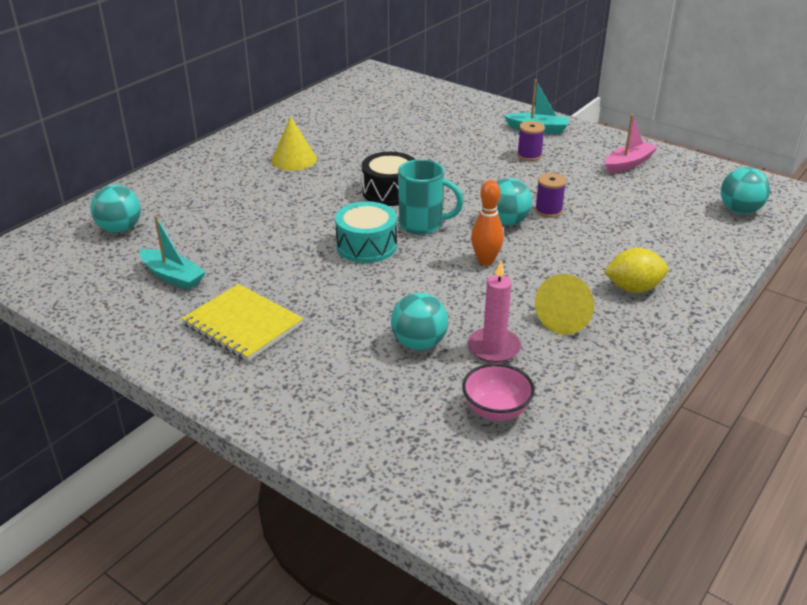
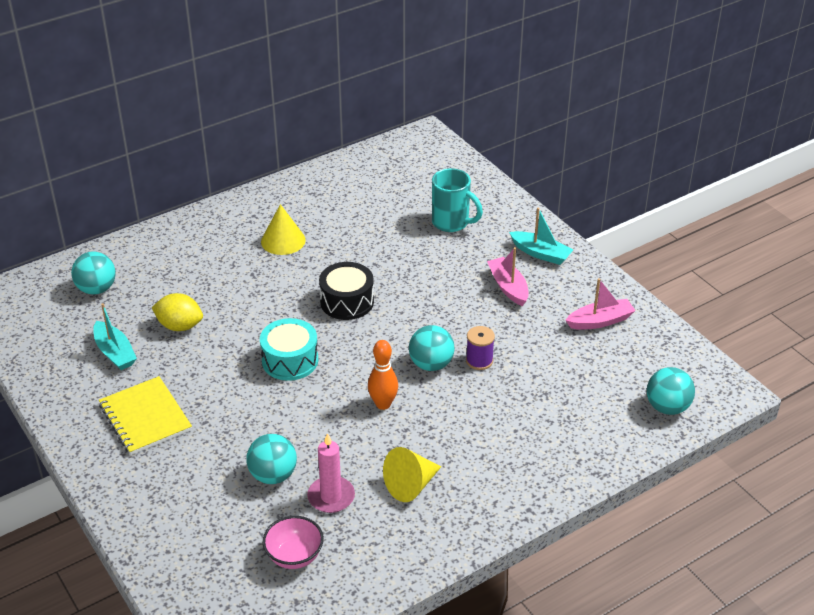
camera: 20 degrees right, 5 degrees up
(422, 225) = (353, 349): turquoise mug -> turquoise mug (451, 223)
(529, 155) = (508, 287): purple spool -> pink boat
(633, 288) = (494, 469): yellow lemon -> yellow lemon (180, 326)

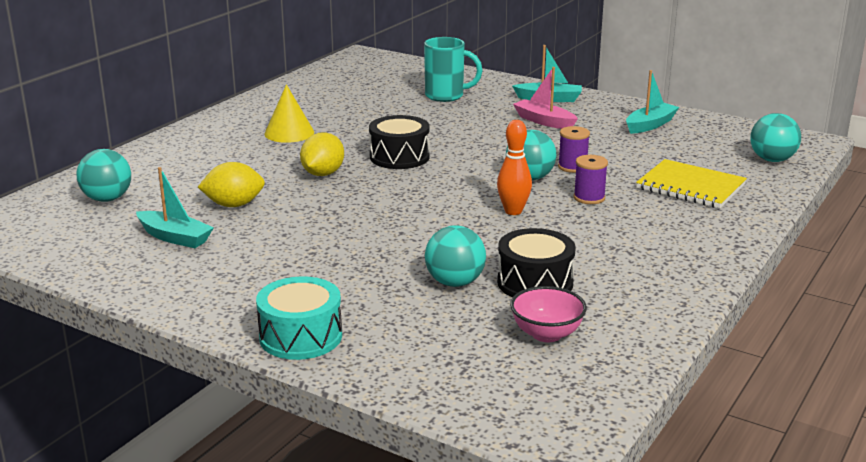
camera: 25 degrees left, 15 degrees down
(145, 417) = (261, 275): yellow notebook -> yellow notebook (690, 187)
(271, 306) = (323, 174): none -> yellow lemon
(290, 360) = (383, 203): turquoise drum -> turquoise drum (301, 337)
(331, 497) = (535, 283): pink candle -> black drum
(411, 485) = (606, 256): yellow cone -> none
(458, 407) = (589, 198): none -> purple spool
(600, 321) = (650, 125): pink boat -> turquoise boat

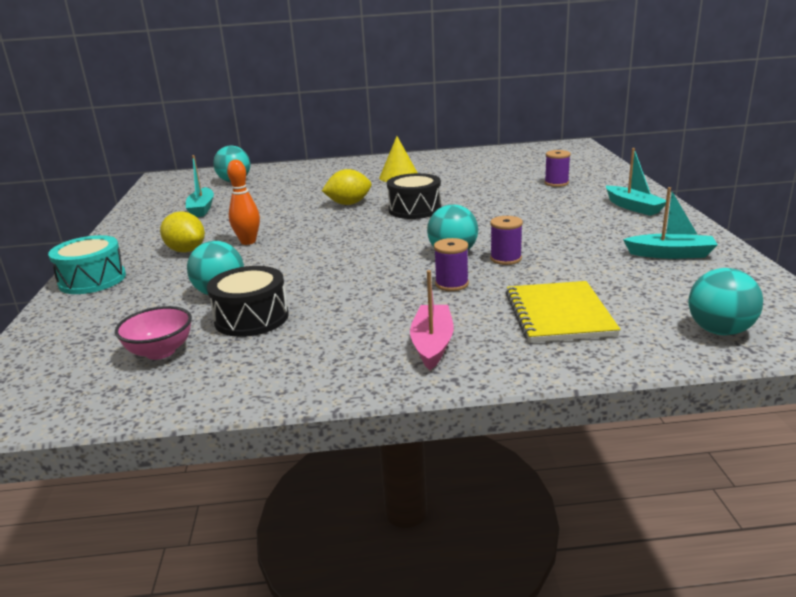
camera: 55 degrees right, 0 degrees up
(234, 205) = (266, 203): yellow lemon -> yellow lemon (186, 250)
(446, 96) = (556, 183): turquoise mug -> purple spool
(513, 211) = (377, 269): orange bowling pin -> orange bowling pin (248, 242)
(544, 121) = (580, 221): pink boat -> pink boat (432, 344)

